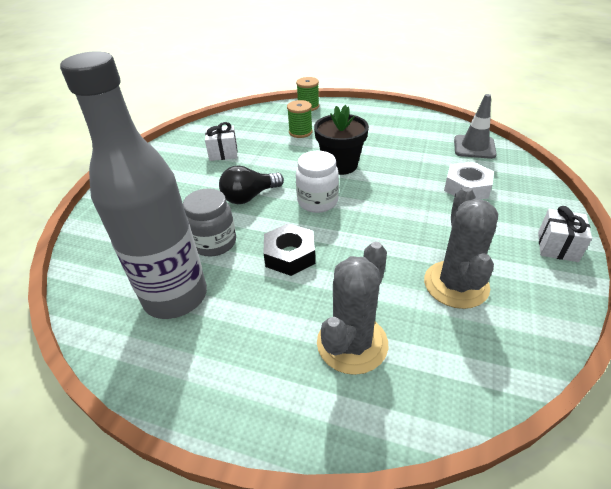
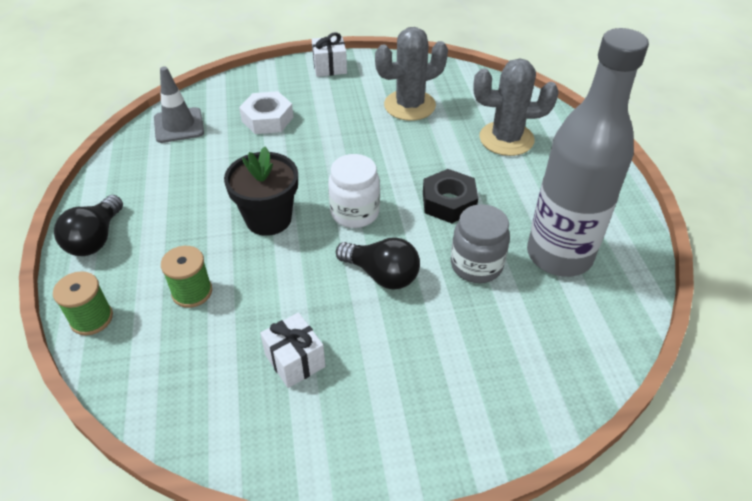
camera: 120 degrees left, 5 degrees up
(367, 111) = (95, 239): none -> black light bulb

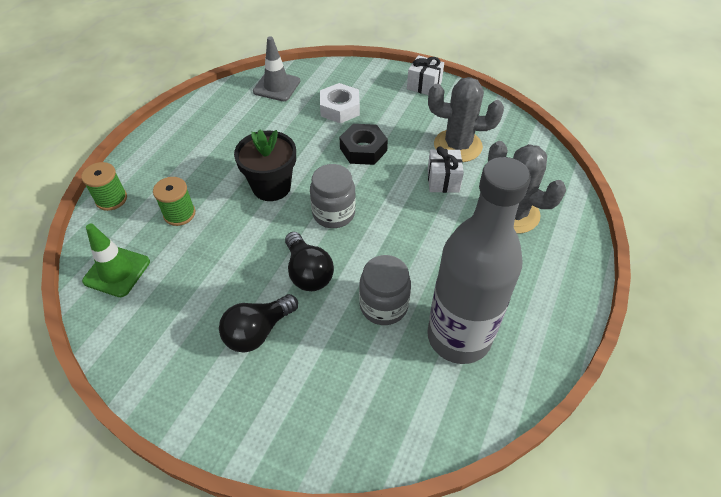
camera: 35 degrees right, 5 degrees up
(95, 239) = (158, 145): black light bulb -> black light bulb (258, 331)
(175, 384) = (117, 271): none -> green traffic cone
(295, 361) = (195, 300): white gift -> white gift (443, 180)
(355, 212) = (333, 213): white jar -> grey jar
(448, 202) = (411, 243): black nut -> black nut (363, 149)

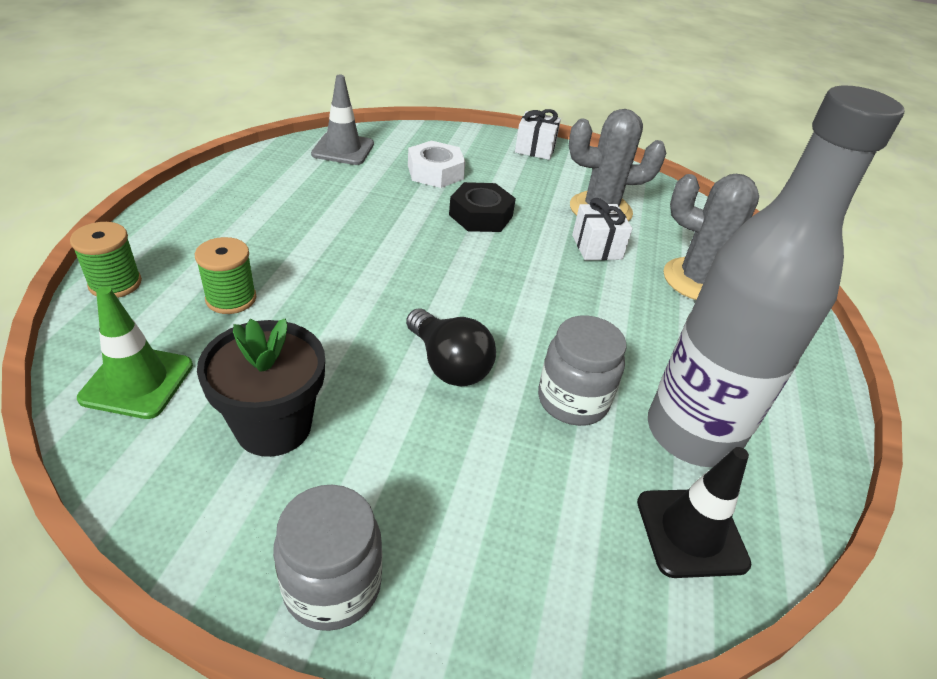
camera: 15 degrees left, 10 degrees down
(258, 331) = (393, 451): black light bulb -> none
(271, 187) = (365, 261): black flower pot -> black flower pot (273, 426)
(333, 213) = (464, 289): grey jar -> grey jar (332, 585)
(431, 405) = (691, 532): none -> black traffic cone

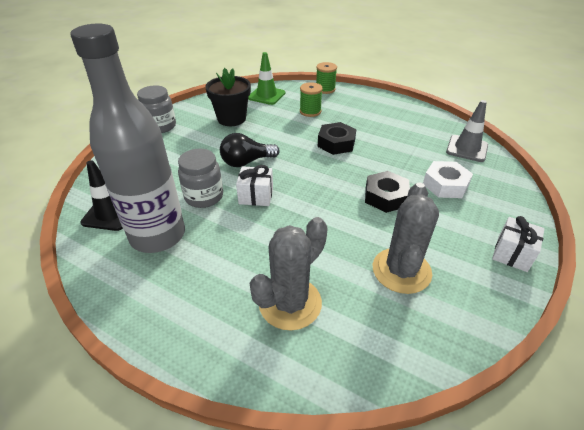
camera: 110 degrees right, 0 degrees up
(354, 260) = (336, 143): none -> black nut
(596, 247) = (343, 250): white gift -> white gift (256, 196)

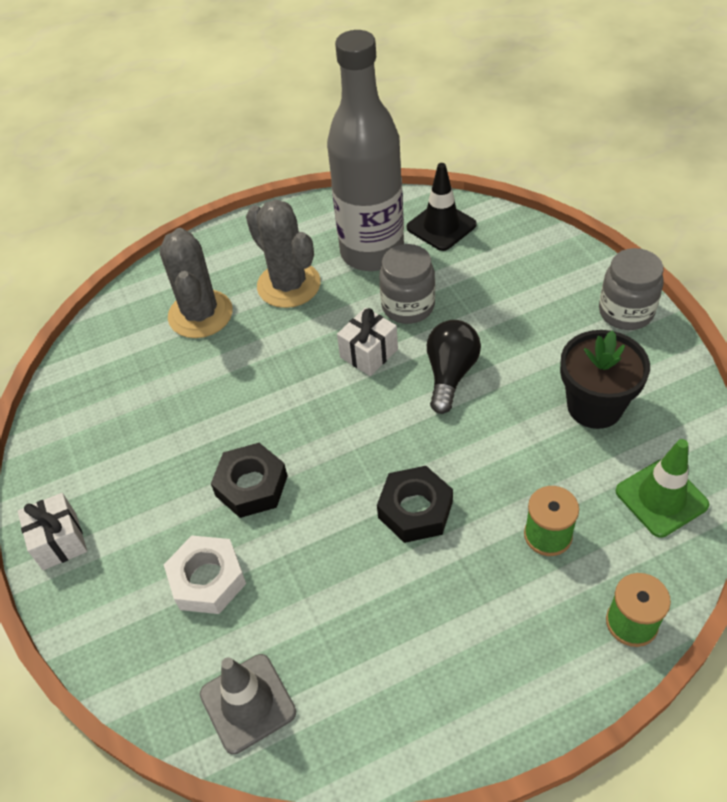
camera: 130 degrees right, 10 degrees up
(401, 270) = (147, 418): grey cactus -> grey cactus (289, 285)

